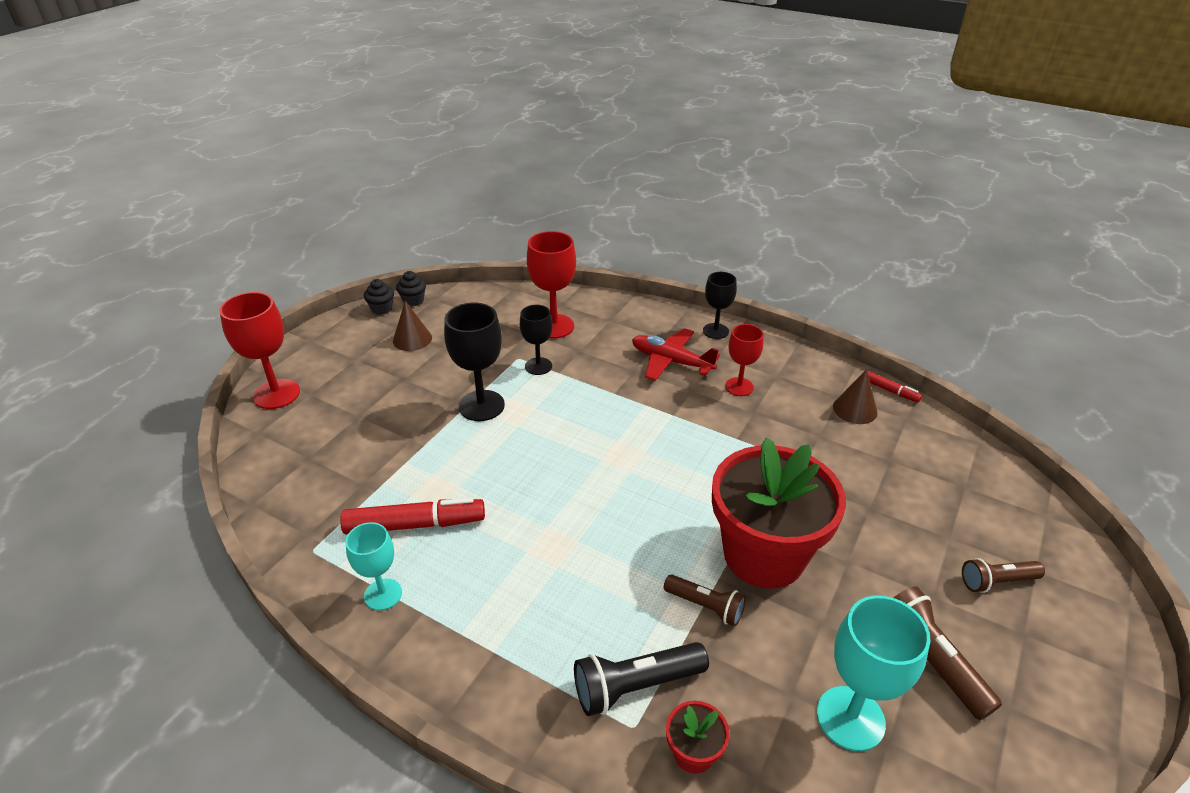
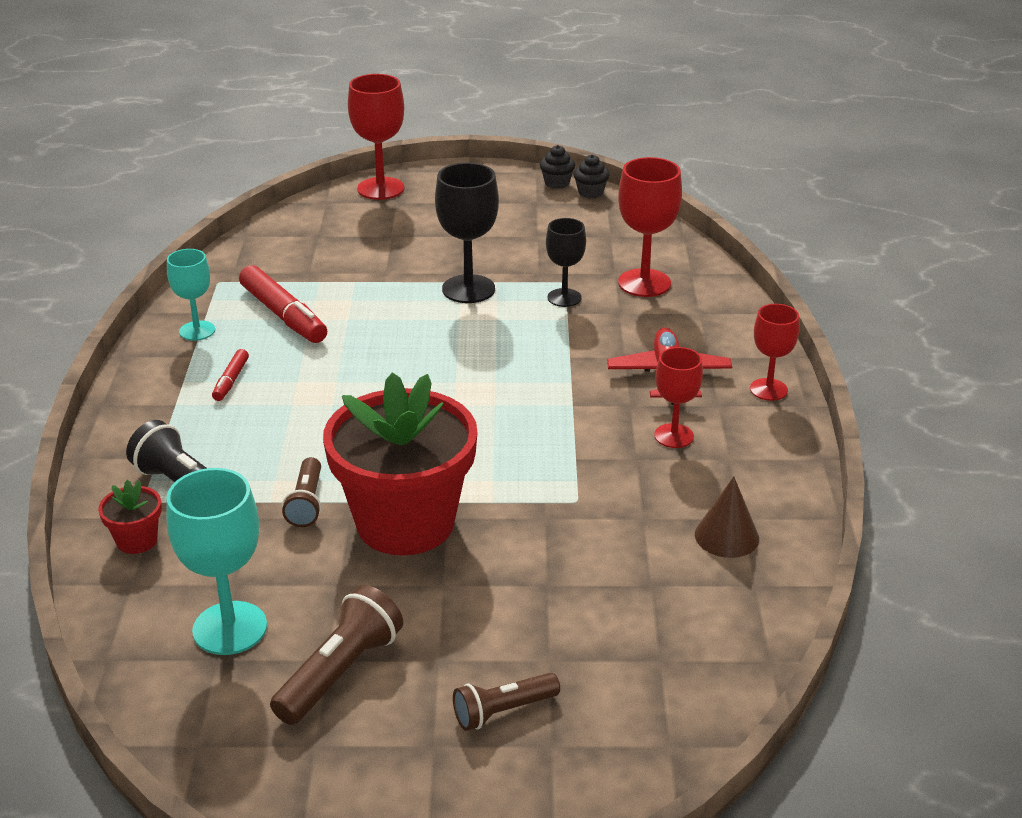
camera: 60 degrees right, 5 degrees down
(412, 339) = (528, 216): brown cone -> none
(715, 331) = (768, 389): black goblet -> red goblet
(890, 390) = (802, 559): red marker -> red marker (231, 381)
(996, 582) = (503, 711): brown flashlight -> brown flashlight turned 75 degrees counterclockwise

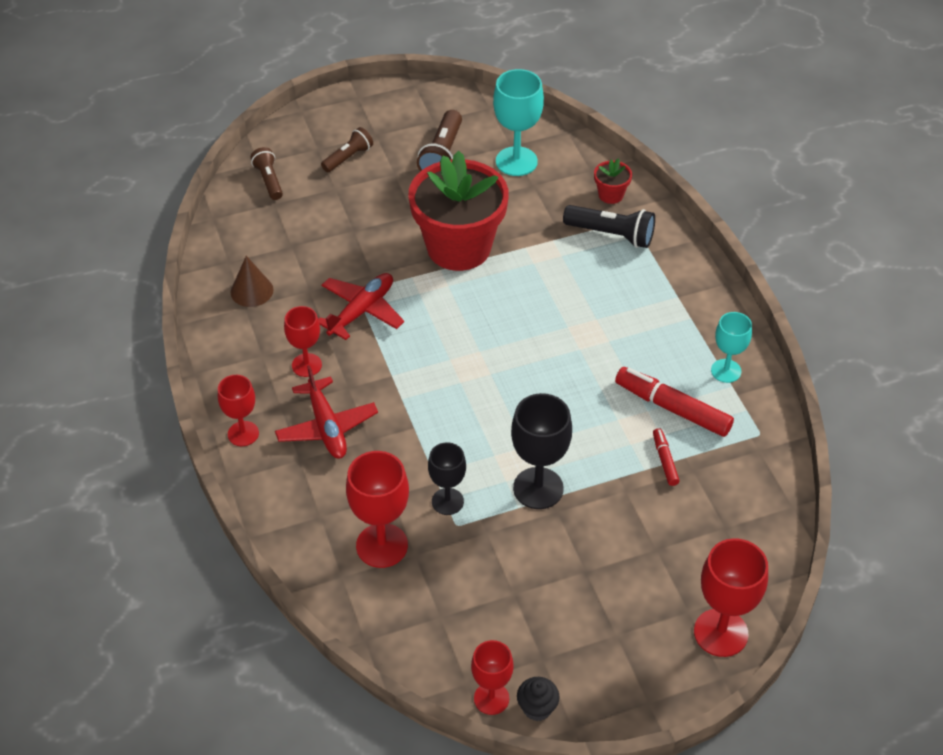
camera: 160 degrees right, 15 degrees up
(231, 381) = (657, 328): red marker -> red marker (665, 460)
(306, 503) = (529, 244): brown flashlight -> brown flashlight (269, 180)
(580, 477) = (361, 311): none -> red plane
(590, 193) = (491, 698): black cupcake -> red goblet

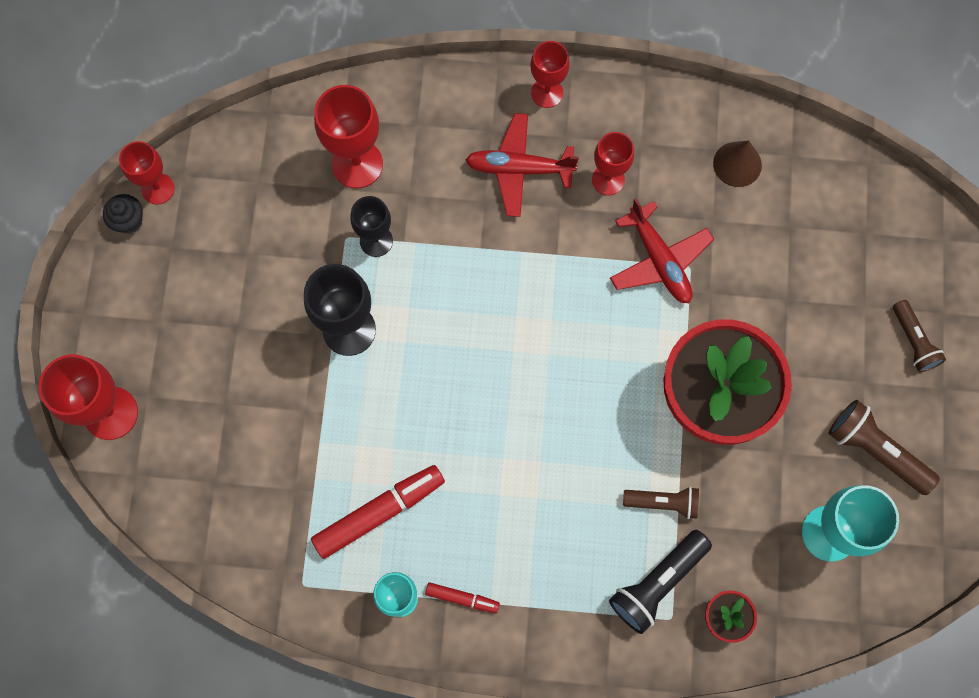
camera: 115 degrees right, 25 degrees up
(269, 180) = (907, 240): brown flashlight -> brown flashlight (663, 502)
(665, 460) = (320, 468): red marker -> red marker (462, 598)

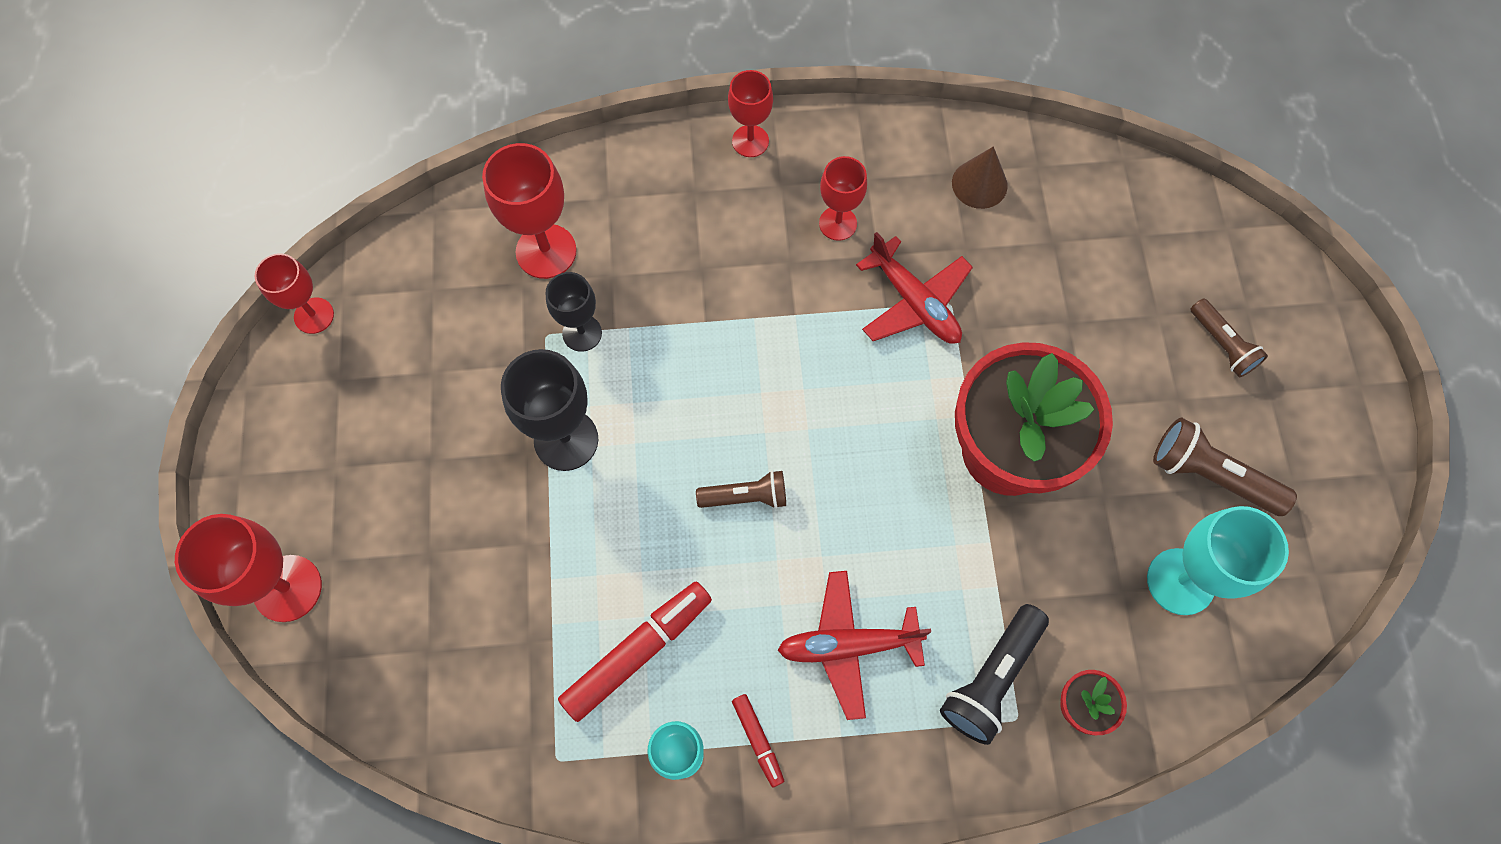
camera: 10 degrees left, 5 degrees down
(129, 221) = (283, 357): black cupcake -> none
(462, 598) = (758, 740): red marker -> red marker turned 60 degrees clockwise
(519, 169) = (734, 227): red plane -> red plane (848, 645)
(663, 502) = (978, 579): brown flashlight -> brown flashlight (746, 496)

